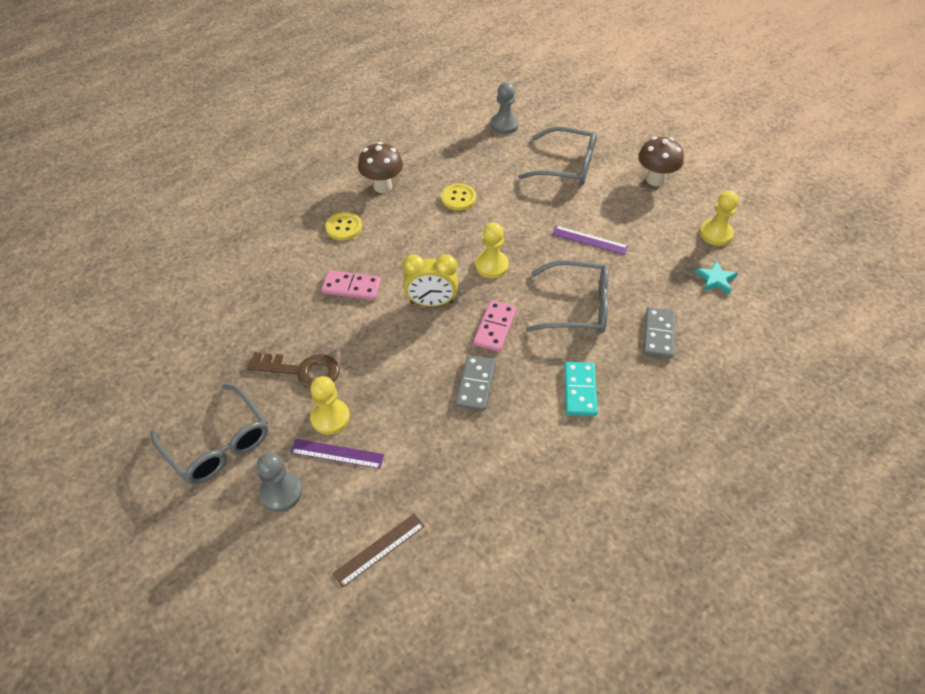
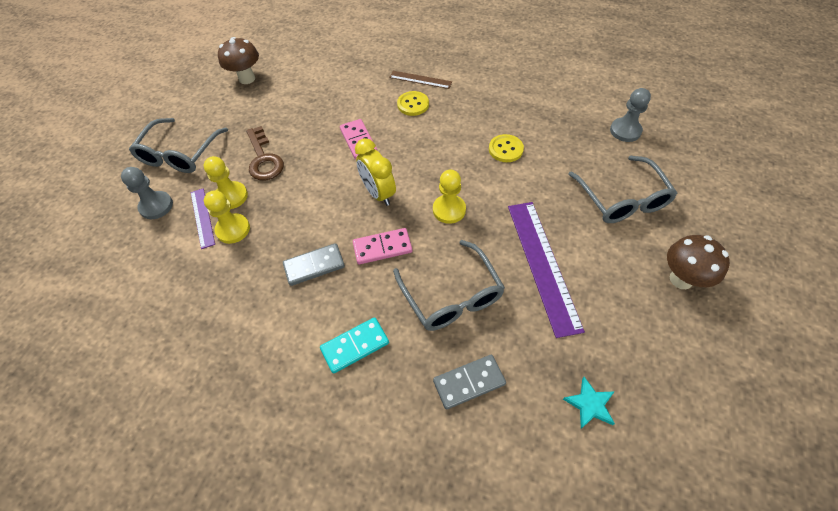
camera: 60 degrees right, 5 degrees up
(379, 549) = (131, 287): brown ruler -> brown ruler (420, 80)
(382, 186) = (474, 101): brown mushroom -> brown mushroom (247, 78)
(589, 240) = (543, 264): purple ruler -> purple ruler, size x1.86
(716, 234) = (659, 374): yellow pawn -> yellow pawn (233, 229)

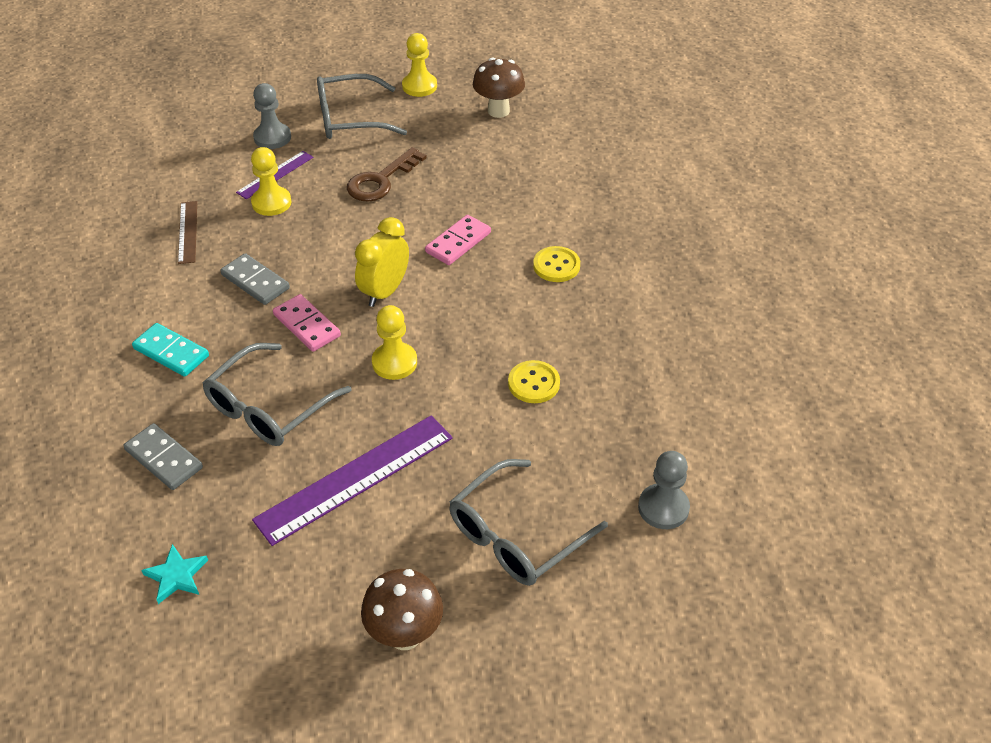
camera: 60 degrees right, 10 degrees down
(231, 196) = (314, 181): yellow pawn -> yellow pawn (419, 86)
(420, 80) = (610, 255): brown ruler -> brown ruler (187, 232)

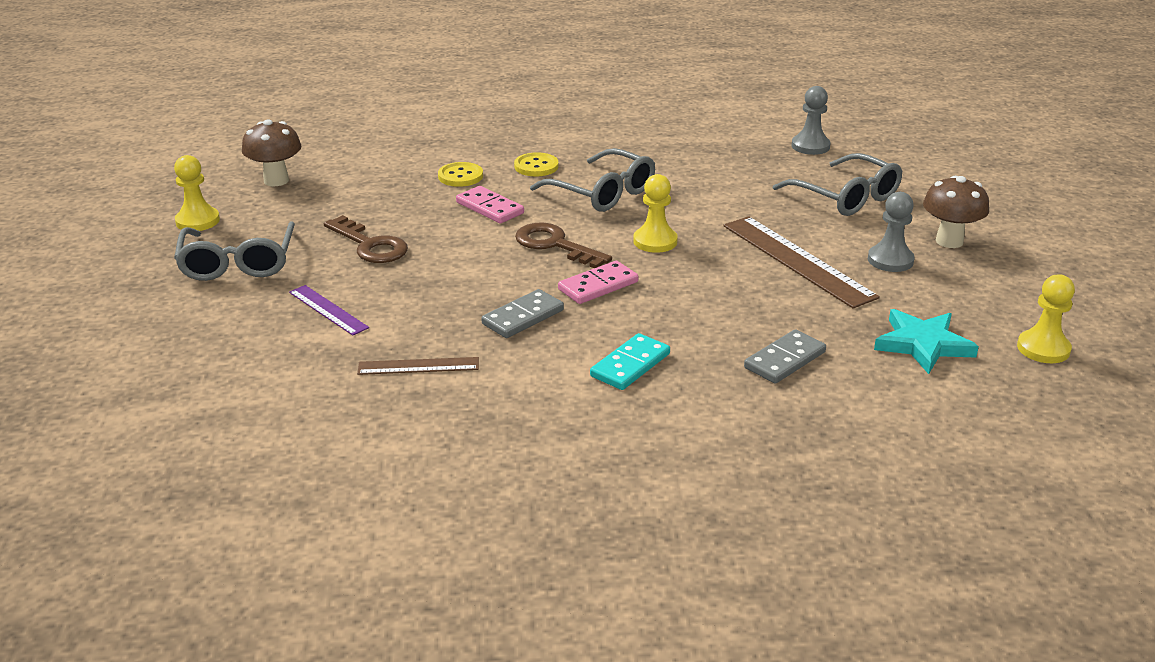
camera: 85 degrees left, 15 degrees down
(176, 576) = (923, 344): turquoise star -> turquoise star, size x1.62
(269, 407) = (712, 304): grey glasses -> grey glasses (602, 193)
(271, 203) = (383, 311): yellow pawn -> yellow pawn (1043, 349)
(272, 137) = (247, 314): grey pawn -> grey pawn (890, 260)
(355, 478) = (797, 260): purple ruler -> brown ruler
(385, 292) = (555, 245): yellow clock -> brown key
(534, 383) = (684, 183): yellow button -> yellow button (460, 176)

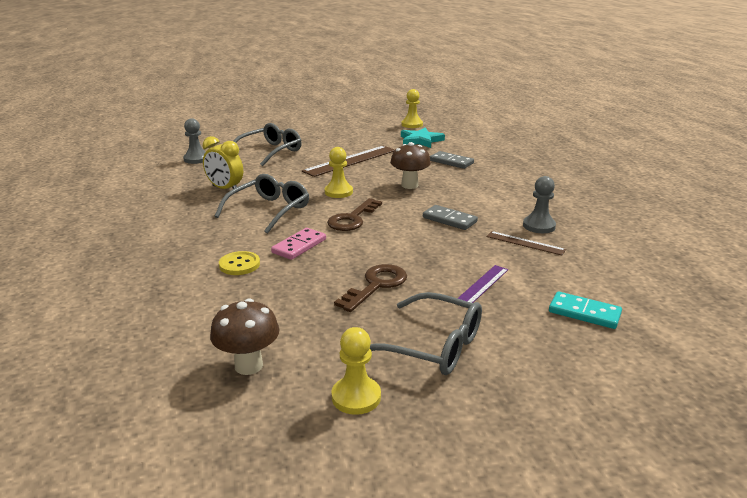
camera: 100 degrees left, 5 degrees down
(238, 262) = (432, 346): grey glasses -> grey glasses turned 45 degrees clockwise
(418, 366) = (525, 243): brown ruler -> brown ruler turned 45 degrees counterclockwise
(536, 166) = (221, 236): yellow button -> none
(598, 286) = (401, 203): pink domino -> none
(630, 365) = (480, 191): turquoise domino -> turquoise domino (584, 313)
(685, 167) = (225, 189): none -> yellow clock
(890, 260) = (343, 144): grey pawn -> grey pawn (539, 226)
(949, 241) = (319, 134): brown mushroom -> brown mushroom (409, 185)

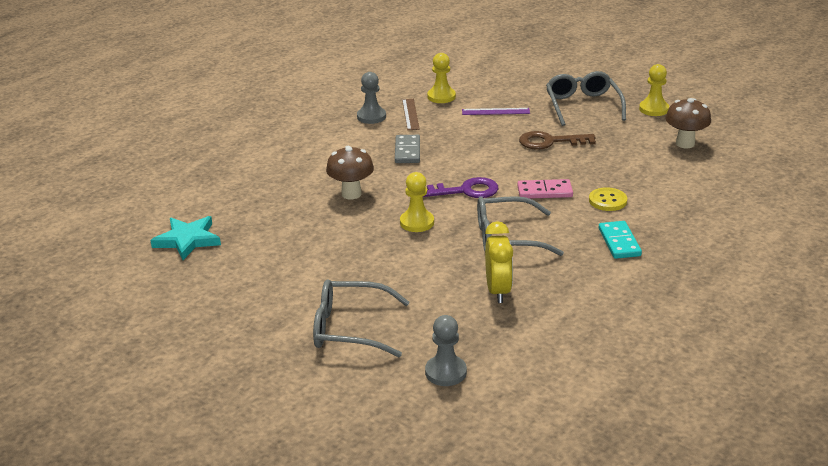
camera: 125 degrees left, 5 degrees up
(350, 161) = (317, 255): brown ruler -> none
(352, 219) = (465, 191): brown key -> purple key
(412, 125) = (115, 272): yellow pawn -> yellow pawn (441, 97)
(451, 162) = (252, 196): grey domino -> none
(584, 313) = (483, 79): turquoise domino -> turquoise domino (619, 242)

